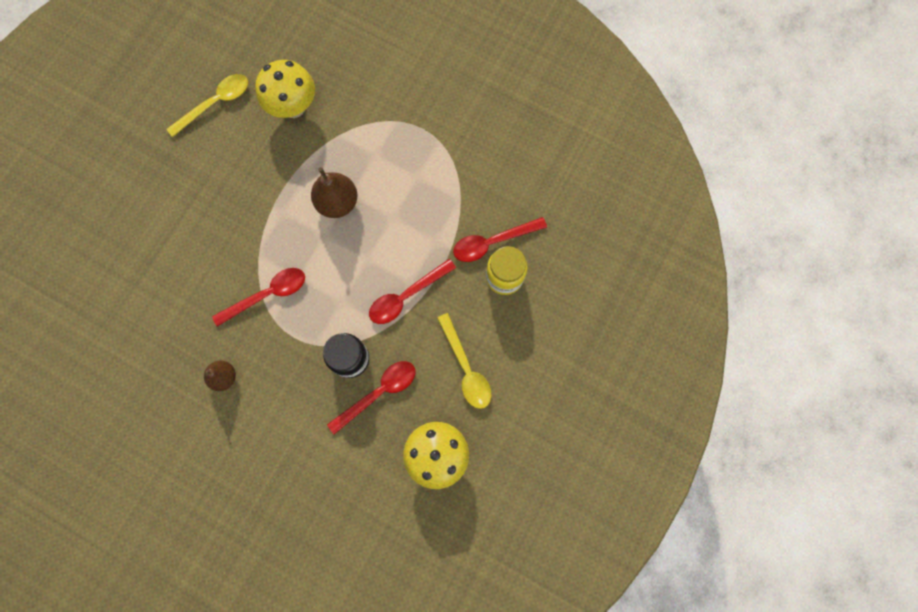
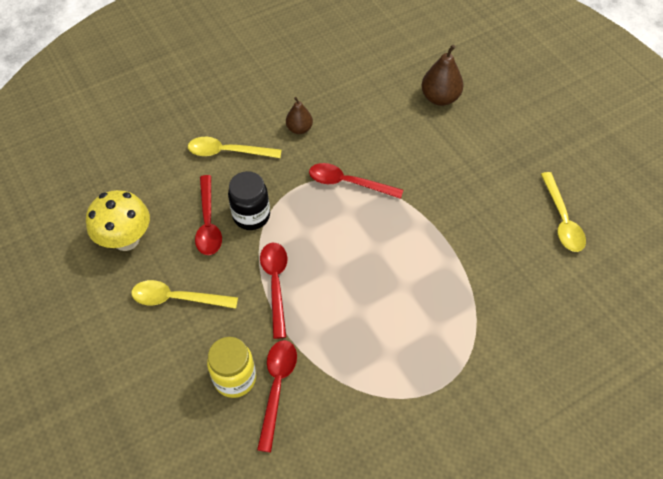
camera: 120 degrees right, 20 degrees down
(267, 295) = (348, 183): red spoon -> red spoon turned 105 degrees clockwise
(289, 428) = (228, 152): none -> yellow spoon
(293, 107) = (527, 280): yellow mushroom -> none
(337, 202) = (403, 272): brown pear -> brown pear (440, 98)

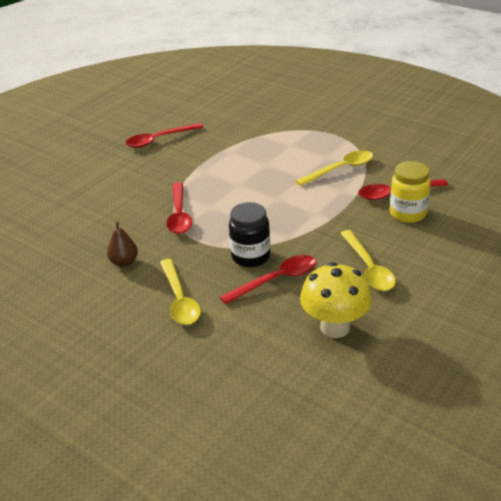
camera: 110 degrees left, 20 degrees down
(275, 284) = (311, 221): red spoon -> red spoon (159, 140)
(440, 98) = (49, 193): brown pear -> none
(562, 220) = (161, 118): yellow spoon -> yellow spoon (340, 169)

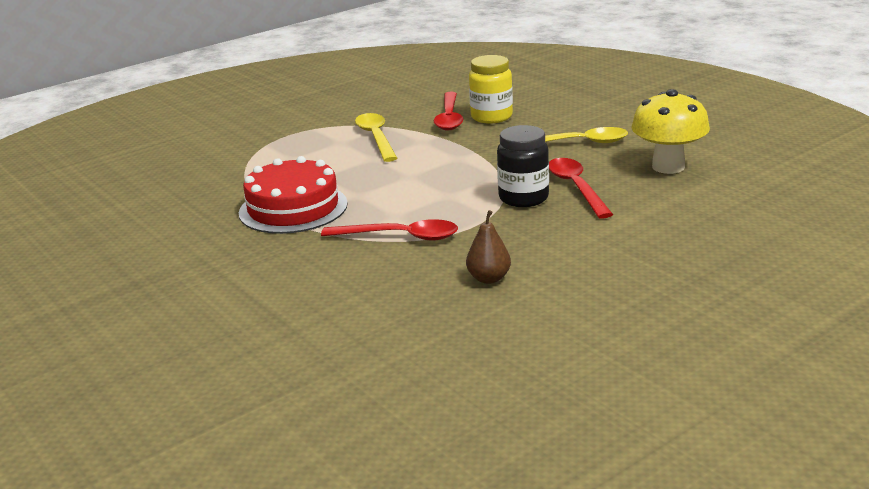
camera: 75 degrees left, 10 degrees down
(159, 140) = (174, 244): red spoon -> none
(179, 299) = (589, 244): yellow spoon -> none
(213, 165) = (293, 208): none -> red cake

